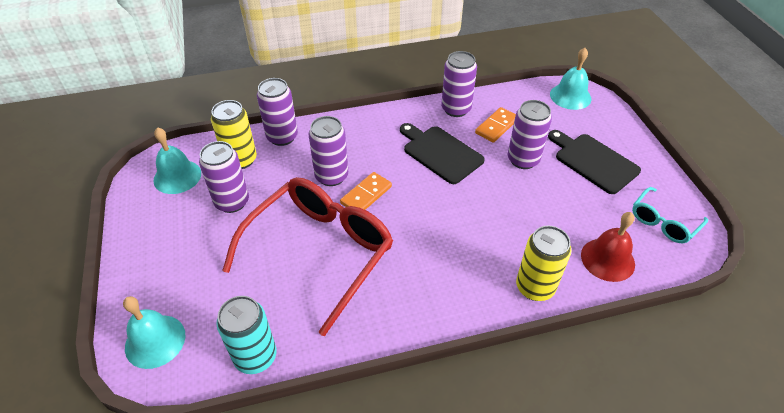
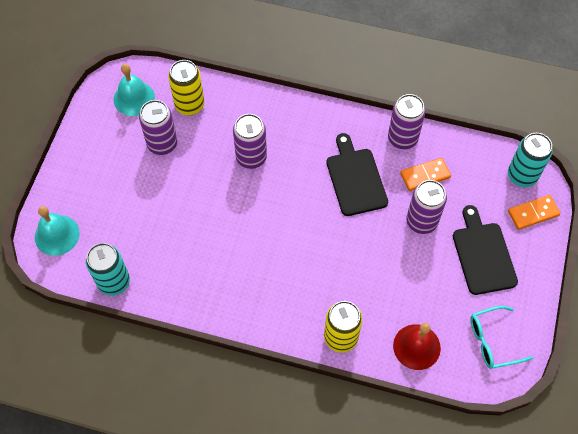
camera: 30 degrees right, 15 degrees up
(282, 137) = (234, 97): purple can -> none
(320, 252) = (202, 223): red glasses -> none
(366, 195) = (267, 189): orange domino -> orange domino (533, 213)
(570, 96) = (522, 176): turquoise bell -> turquoise can

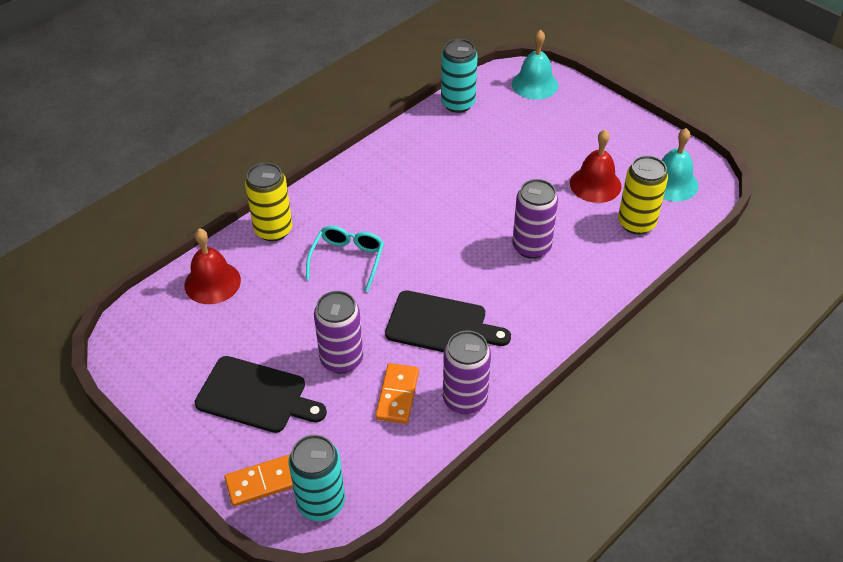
camera: 120 degrees right, 15 degrees down
(162, 144) = (595, 184): purple can -> red bell
(492, 341) = (159, 348): turquoise glasses -> turquoise glasses (347, 259)
(533, 213) = (263, 482): orange domino -> orange domino turned 60 degrees clockwise

